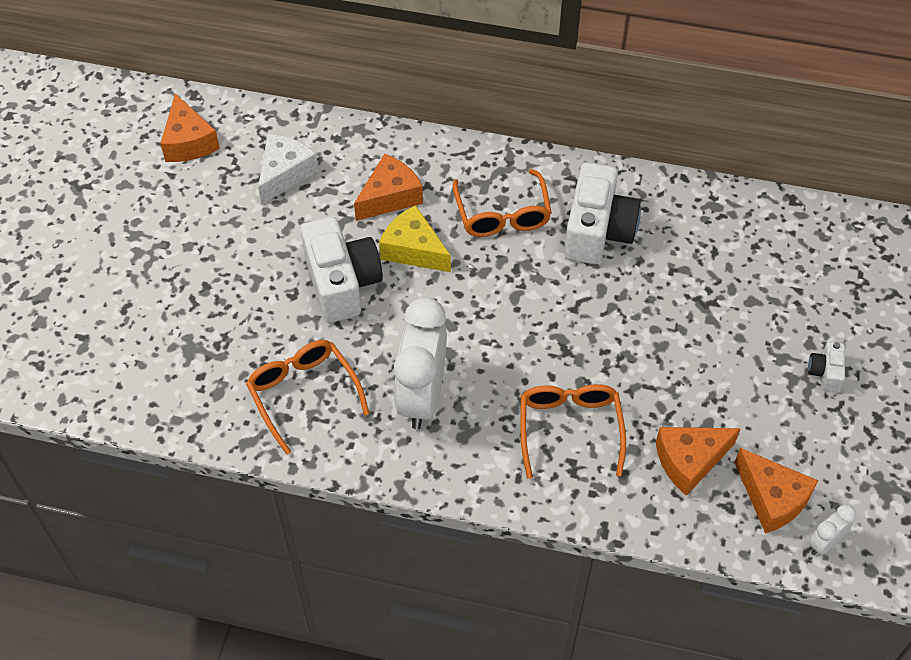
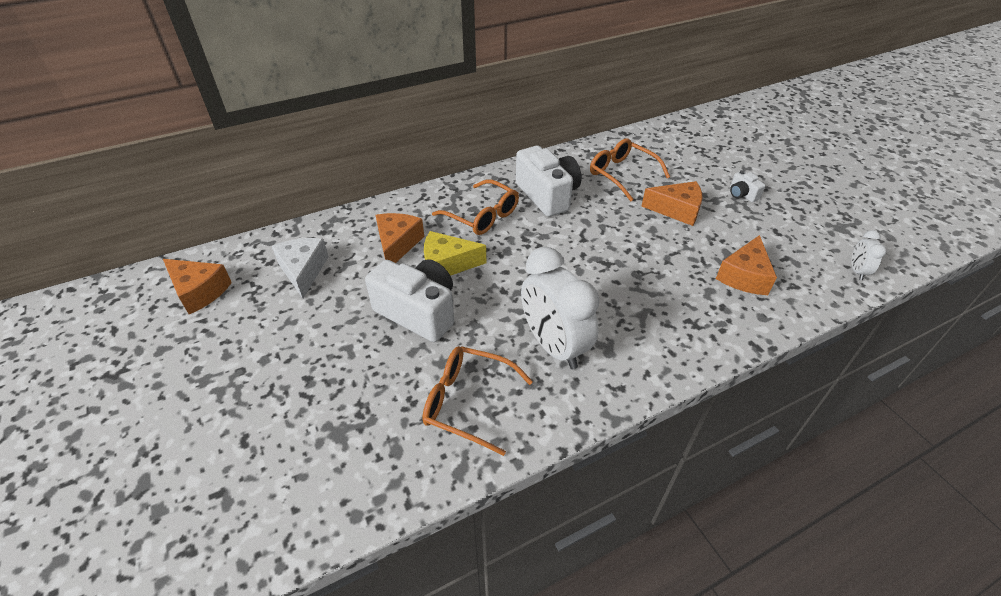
camera: 40 degrees left, 10 degrees down
(569, 428) = (663, 303): orange glasses -> orange glasses (622, 174)
(772, 498) = (805, 267): orange cheese -> orange cheese (676, 210)

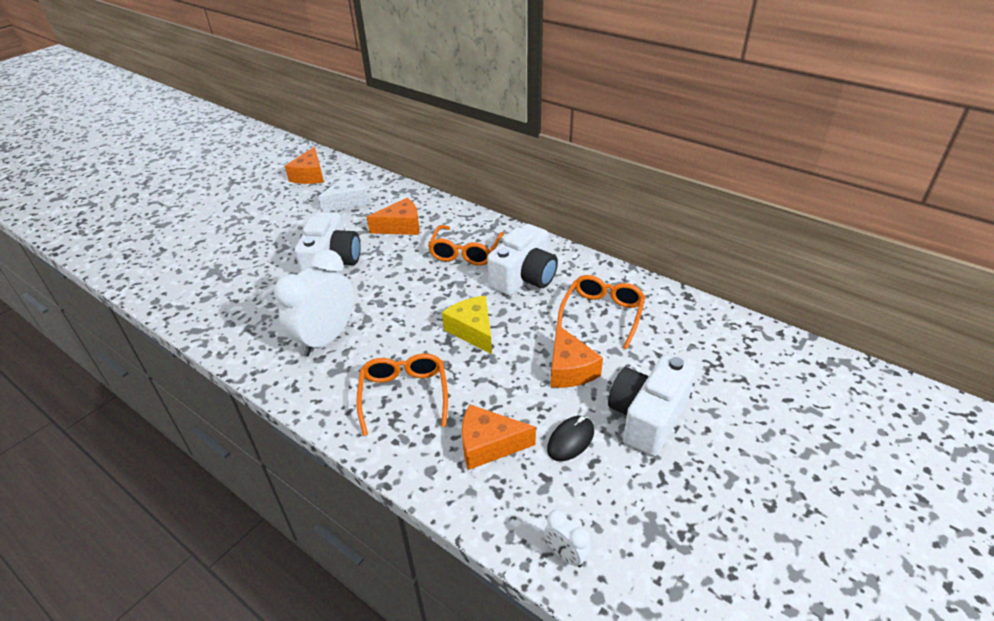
camera: 65 degrees right, 5 degrees down
(447, 264) = (392, 256): yellow cheese -> yellow cheese (472, 330)
(467, 402) = (254, 314): orange glasses -> orange glasses (404, 395)
(742, 194) = (647, 418): white camera -> white camera, size x2.18
(752, 234) = (570, 440): none -> black mouse
(857, 271) = (566, 554): white clock -> white clock turned 120 degrees counterclockwise

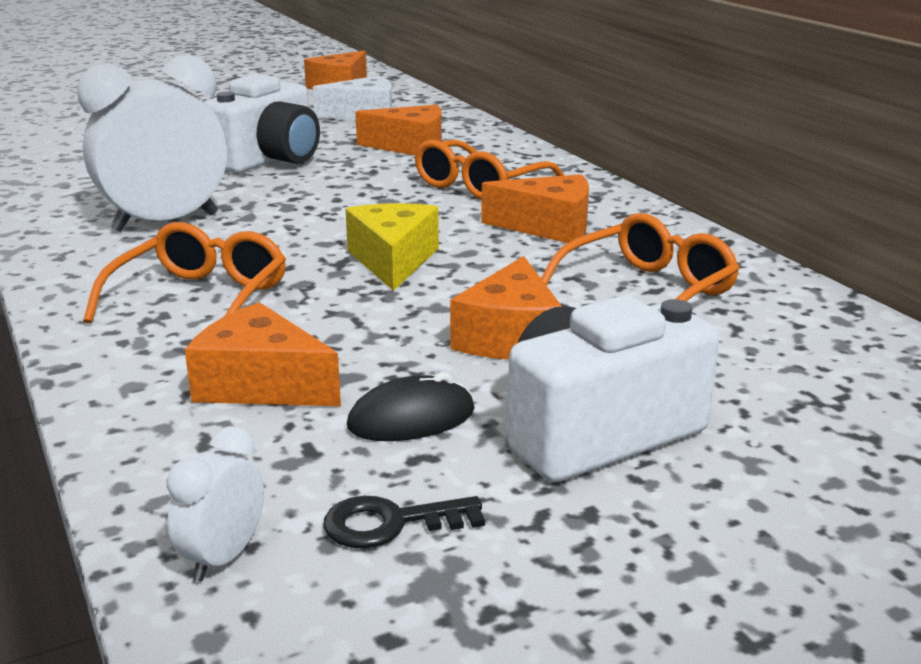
camera: 25 degrees right, 15 degrees down
(524, 278) = (548, 227): white camera -> orange cheese
(566, 554) = (223, 558): white clock -> white clock turned 45 degrees clockwise
(612, 505) = (391, 523): none -> black key

